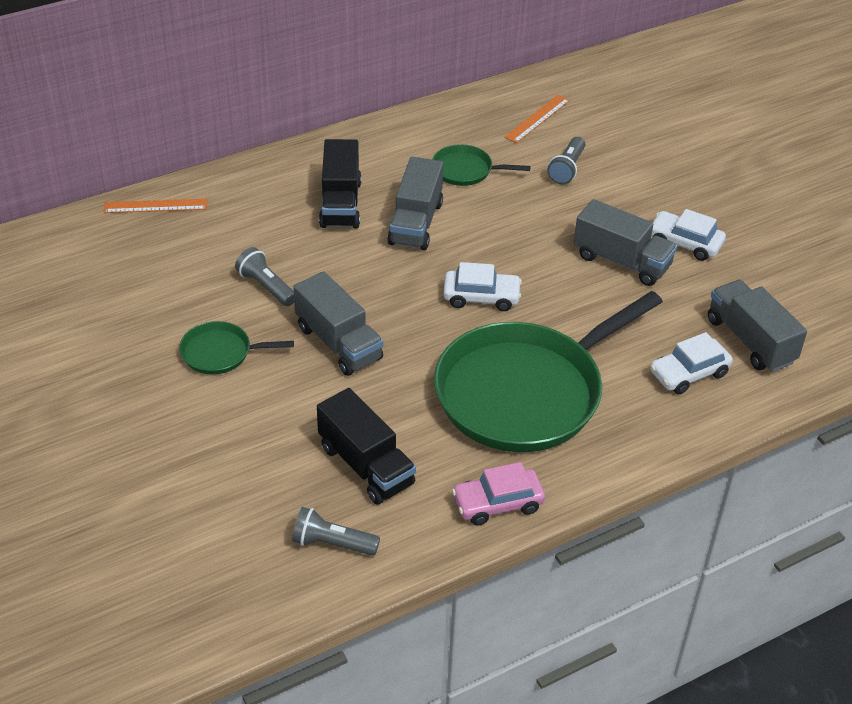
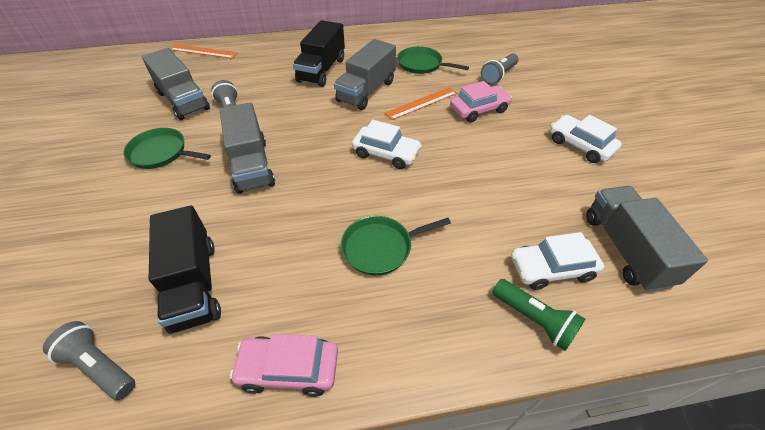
camera: 20 degrees right, 5 degrees up
(525, 392) = (380, 247): green pan -> green pan, size x0.43
(537, 118) = (489, 42): orange ruler -> orange ruler (421, 103)
(561, 221) = (479, 110): none -> pink car
(621, 261) = (518, 149): grey truck -> grey truck (183, 101)
(685, 417) = (534, 319): none -> green flashlight

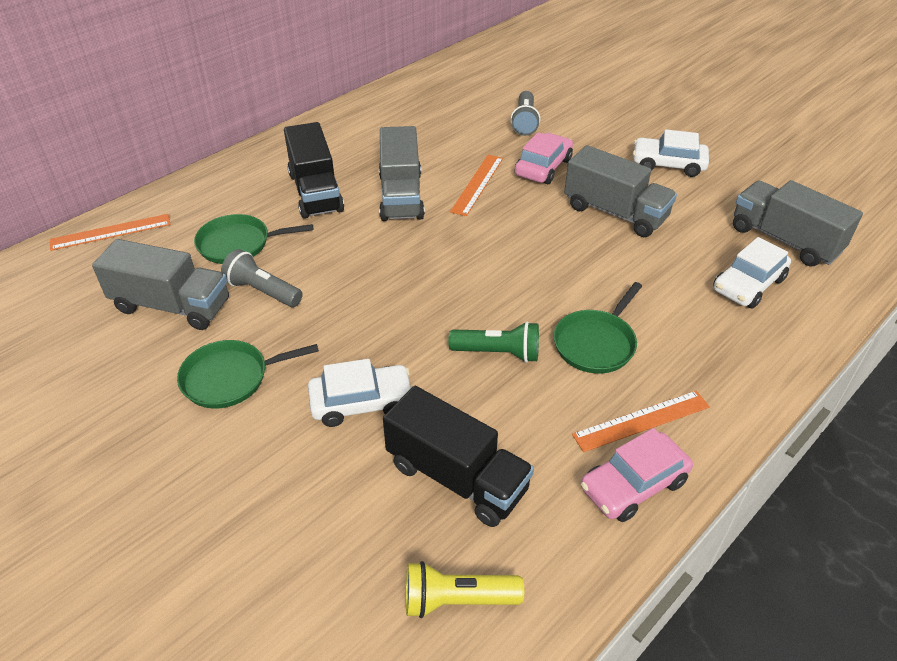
camera: 35 degrees left, 5 degrees down
(100, 366) = (457, 599): grey flashlight -> yellow flashlight
(252, 165) = (367, 335): grey truck -> grey truck (615, 213)
(348, 324) = (641, 421): none -> orange ruler
(386, 153) = (500, 253): white car -> white car (361, 403)
(422, 64) = (429, 140): green pan -> green pan (238, 244)
(534, 319) = (774, 331): green flashlight -> green flashlight (498, 353)

